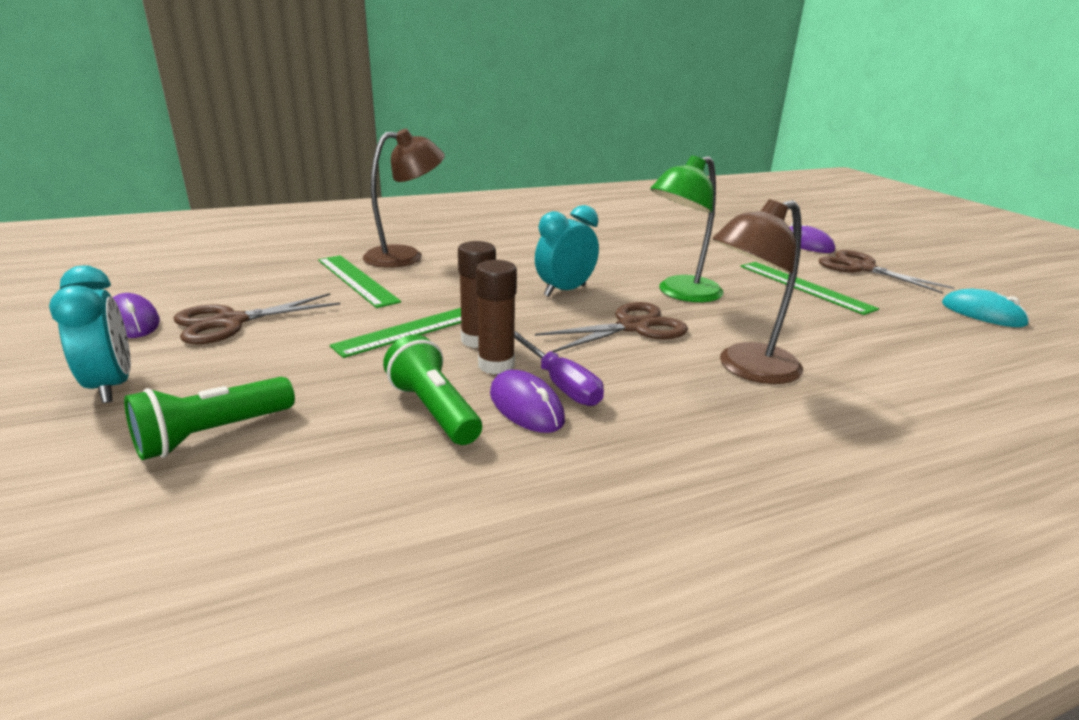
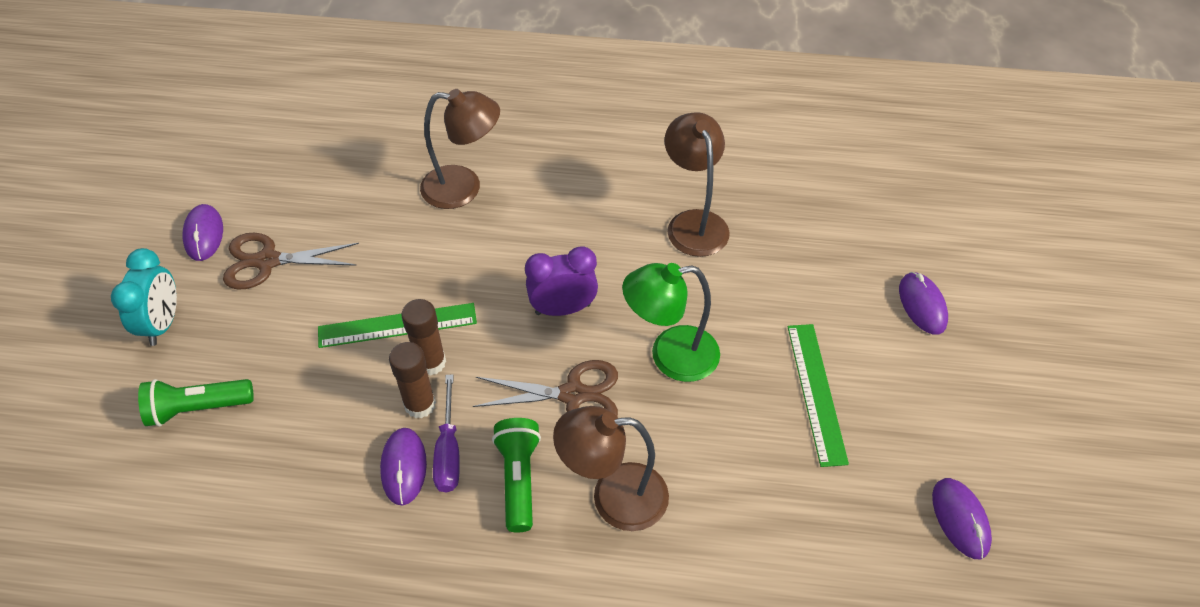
camera: 30 degrees right, 25 degrees up
(356, 280) = (395, 222): green ruler -> none
(434, 410) = (340, 443): green flashlight -> green flashlight (518, 479)
(565, 291) = (563, 309): turquoise clock -> purple clock
(612, 242) = (693, 223): none -> brown lamp
(862, 268) = (931, 381): brown scissors -> none
(982, 314) = (960, 519): turquoise mouse -> purple mouse

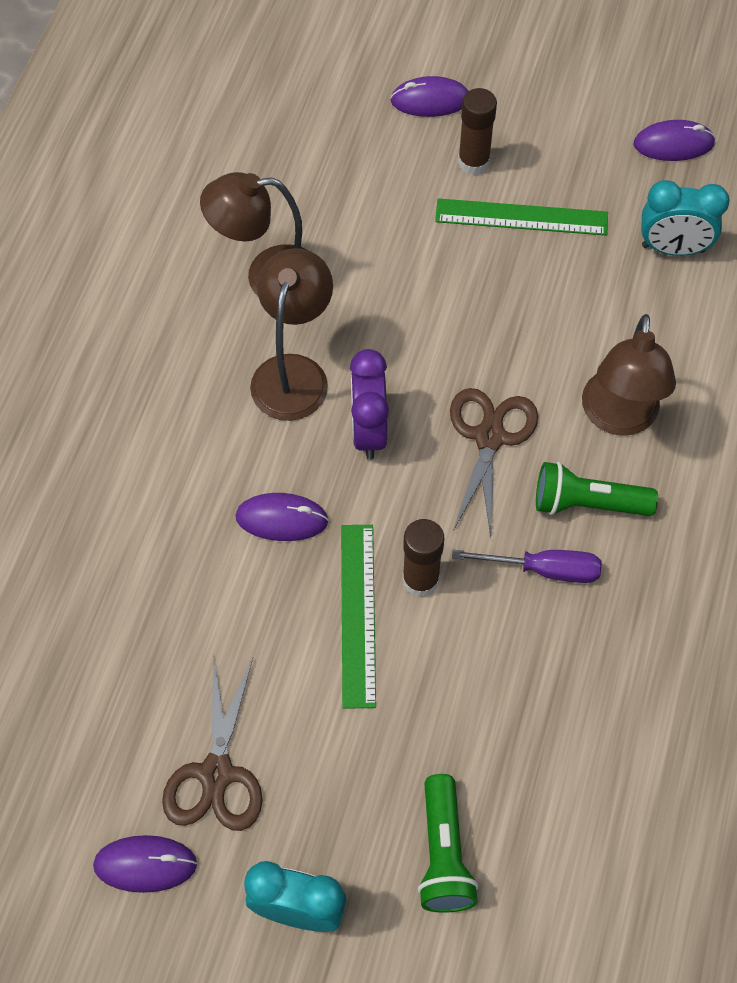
camera: 80 degrees left, 10 degrees up
(404, 467) = (558, 617): purple mouse -> purple mouse (282, 519)
(420, 404) = (478, 595): brown glue stick -> brown glue stick (473, 162)
(464, 188) = (144, 520): brown lamp -> brown lamp (293, 372)
(670, 356) = (454, 336): green lamp -> none
(825, 529) = (673, 248): none -> turquoise clock

